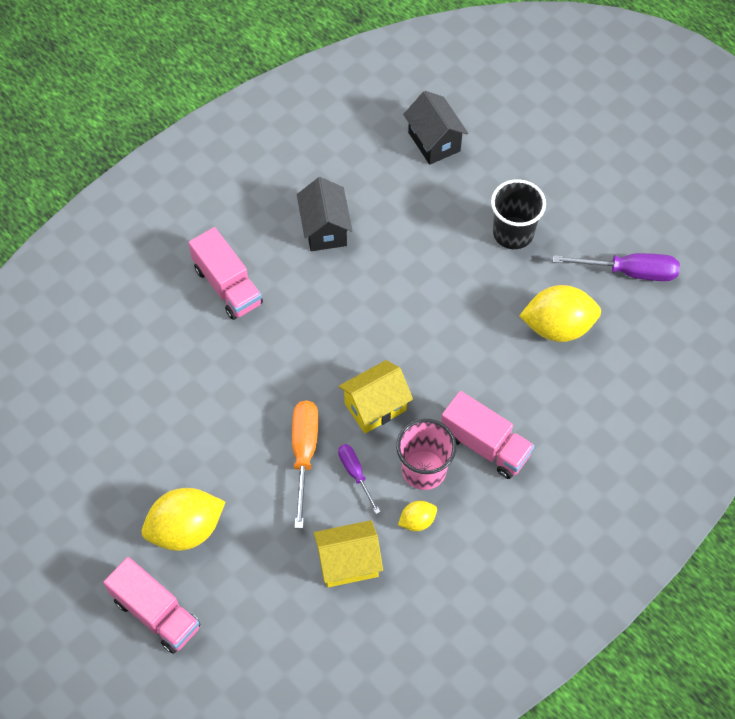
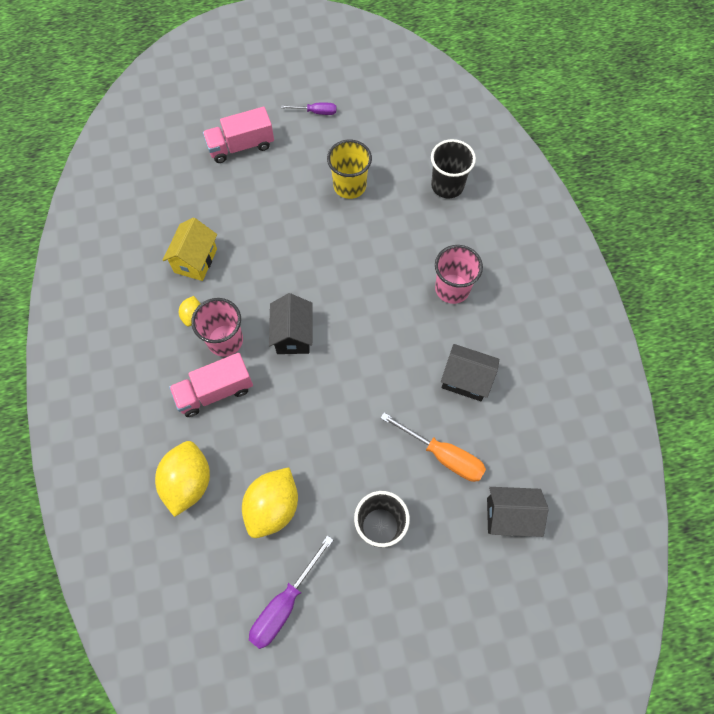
camera: 120 degrees right, 5 degrees up
(92, 350) = (447, 186): none -> black cup
(149, 452) = (349, 186): none -> yellow cup
(186, 529) = (283, 183): yellow lemon -> yellow lemon (188, 482)
(228, 286) = (452, 289): pink truck -> pink cup
(304, 454) = (288, 273): orange screwdriver -> orange screwdriver (443, 455)
(355, 474) = (252, 296): purple screwdriver -> purple screwdriver (316, 112)
(375, 407) = (293, 335): yellow house -> black house

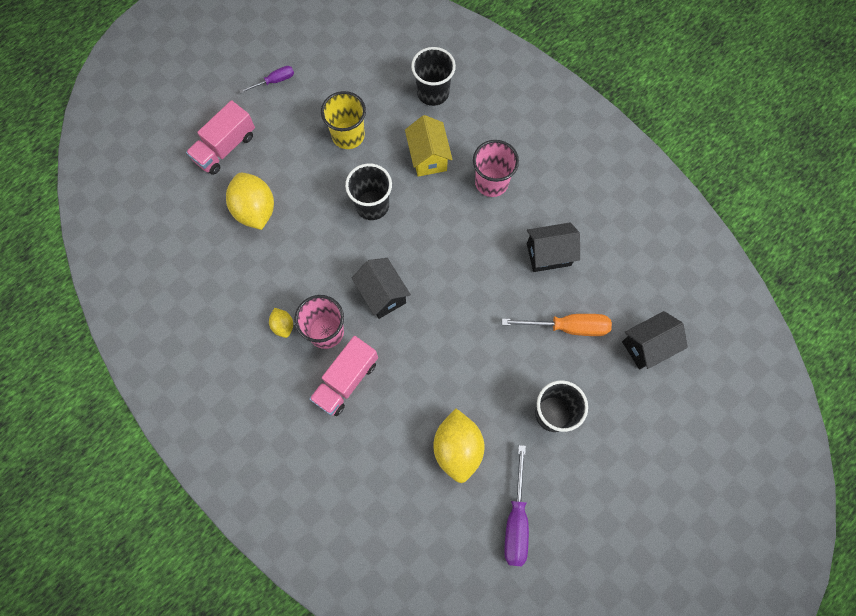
camera: 30 degrees left, 5 degrees up
(188, 482) = (373, 470): yellow lemon -> yellow lemon (255, 210)
(195, 260) = (252, 275): yellow house -> yellow house (428, 157)
(333, 254) = (372, 205): none -> black cup

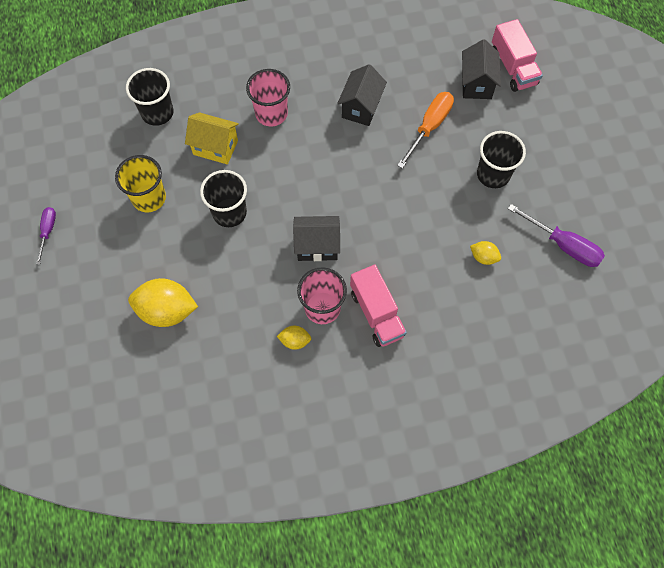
camera: 60 degrees left, 5 degrees down
(225, 147) = (84, 306): pink truck -> pink truck (513, 67)
(457, 448) = (483, 257): yellow lemon -> yellow lemon, size x0.49

